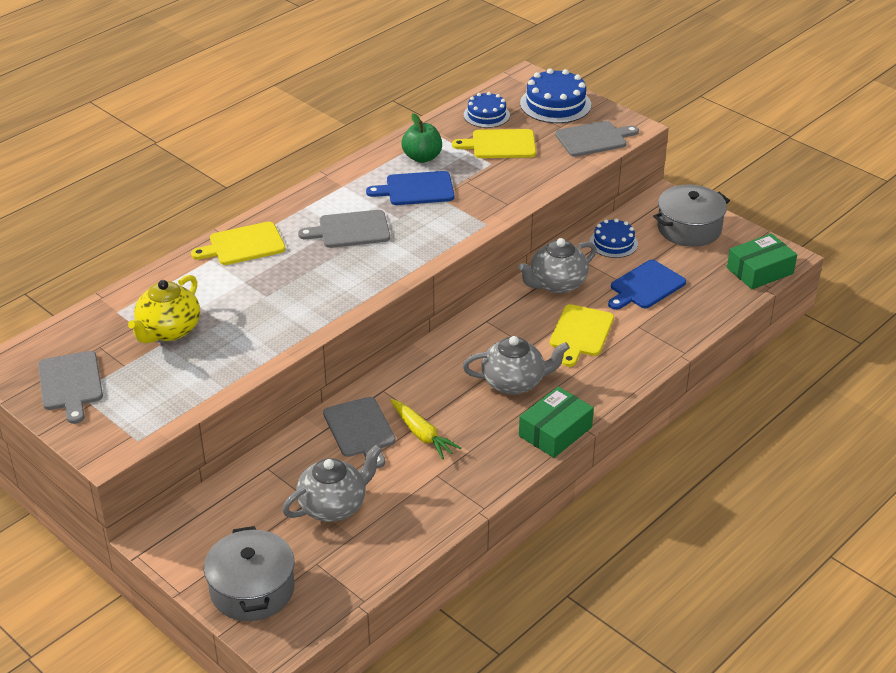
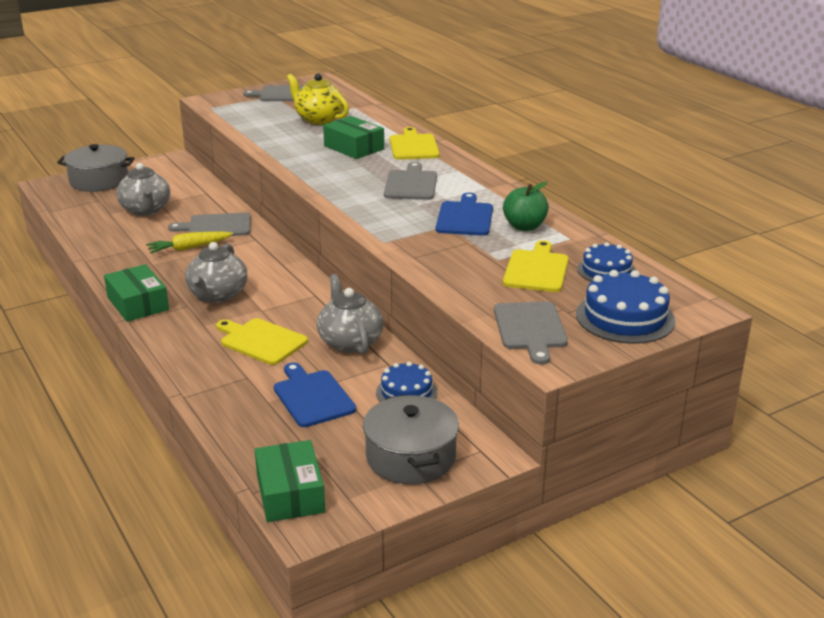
camera: 105 degrees right, 10 degrees down
(259, 285) = (354, 147): none -> green box

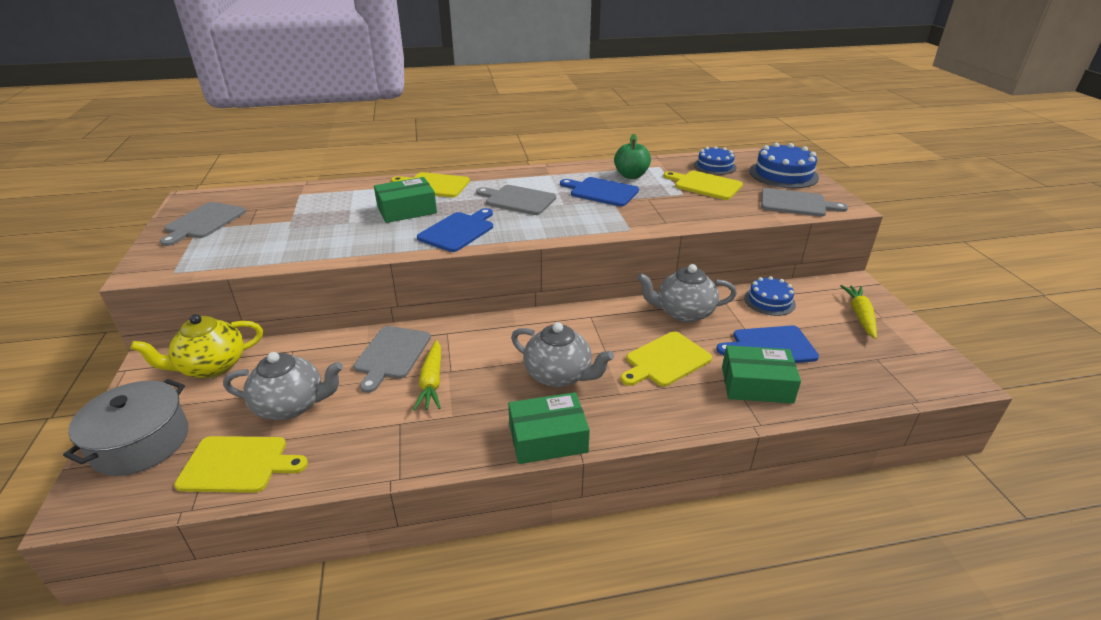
camera: 70 degrees left, 5 degrees up
(87, 211) = (238, 464): none -> yellow cutting board
(290, 493) = (916, 381): green box -> green box (756, 384)
(318, 119) = (308, 215): yellow teapot -> yellow teapot (211, 367)
(328, 173) = (458, 231): none -> blue cutting board
(410, 457) = (860, 316): grey pot -> yellow carrot

